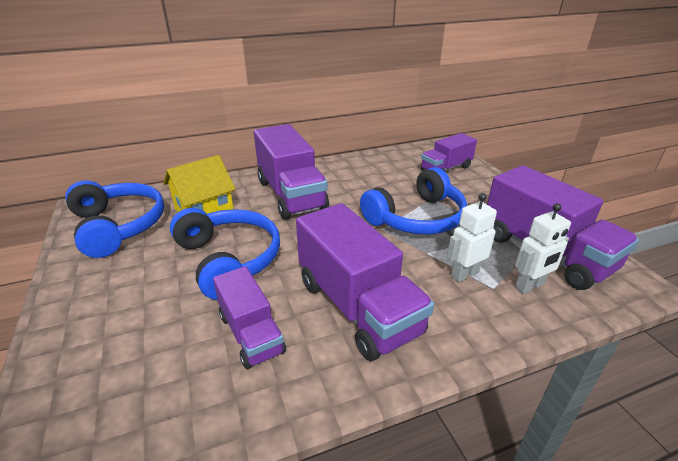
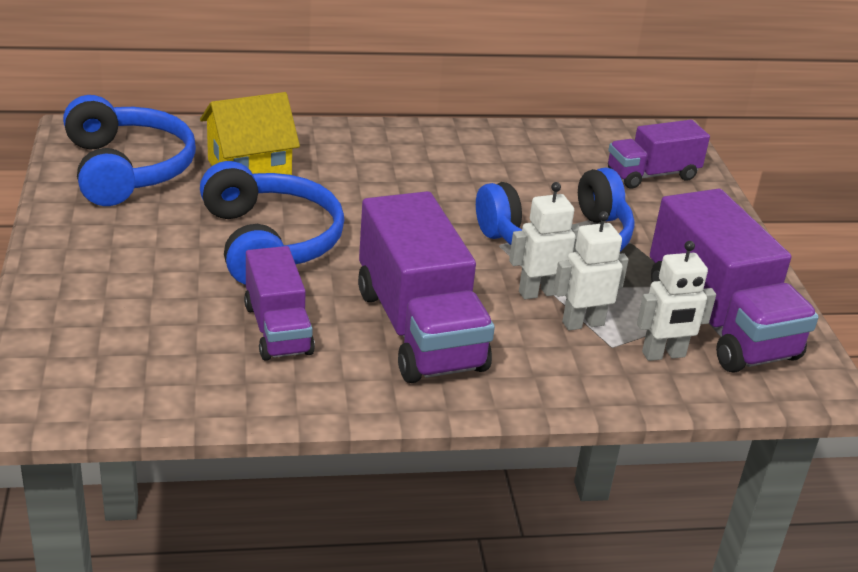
camera: 10 degrees right, 0 degrees up
(291, 194) = (383, 170): purple truck -> none
(424, 257) = (538, 292): none -> white robot

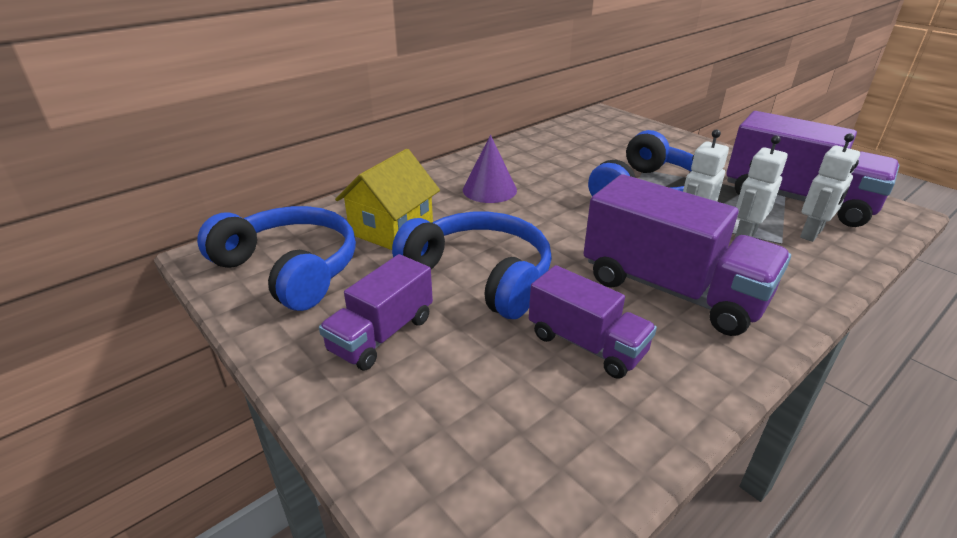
camera: 30 degrees left, 0 degrees up
(393, 170) = (489, 190): none -> purple cone
(652, 175) = (630, 136): purple truck -> purple truck (382, 334)

